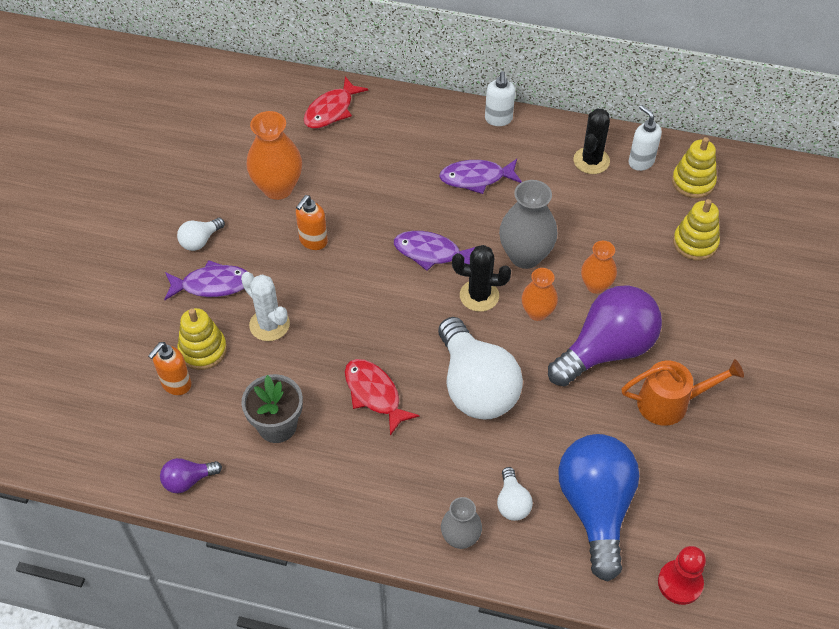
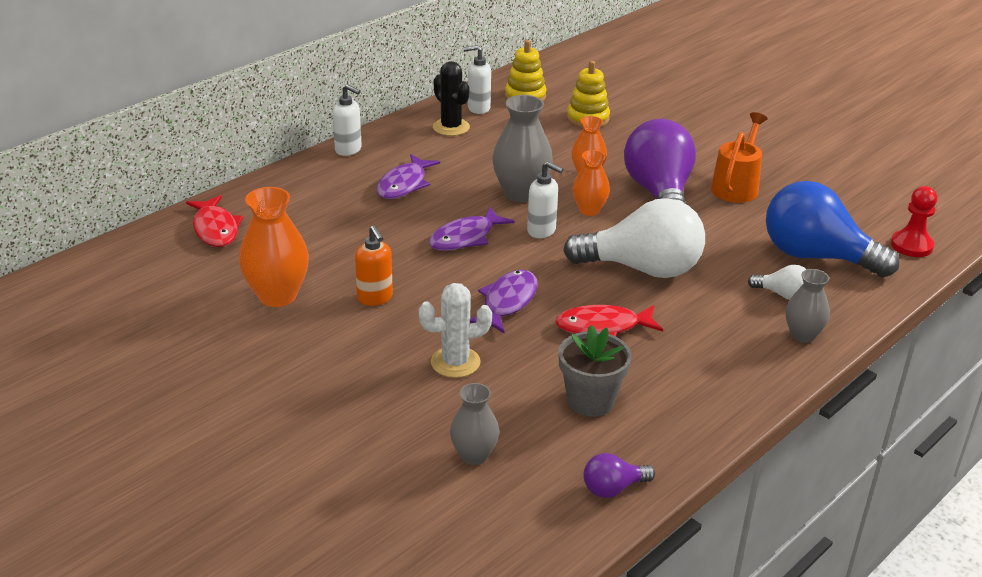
camera: 60 degrees left, 20 degrees down
(176, 384) = (474, 455): orange soap dispenser -> grey vase
(188, 480) = (613, 488): purple light bulb -> purple light bulb turned 60 degrees clockwise
(200, 241) = (288, 372): white light bulb -> none
(203, 350) = (445, 420): yellow stacking toy -> none
(212, 285) = (360, 383): purple fish -> purple fish (507, 302)
(479, 296) = (542, 231): black cactus -> white soap dispenser

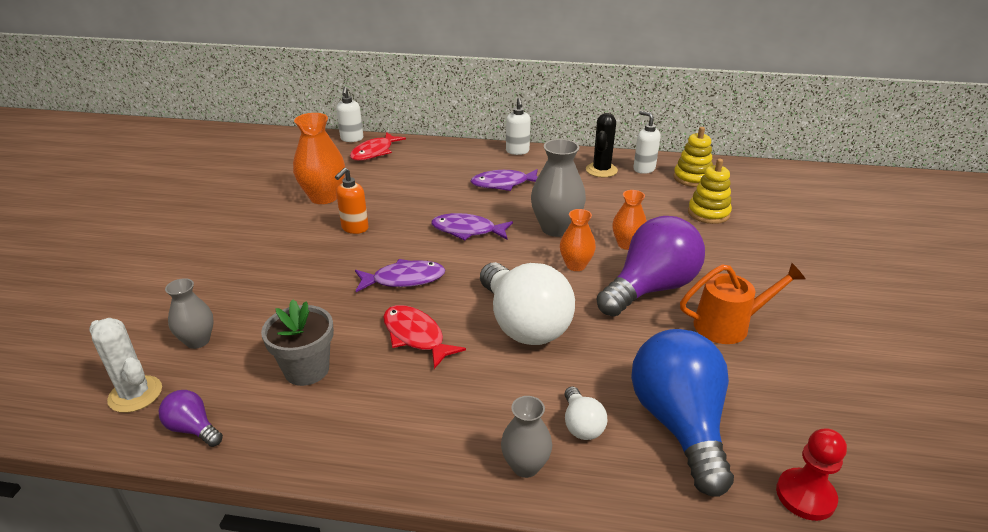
camera: 55 degrees right, 0 degrees up
(455, 362) = (306, 288): white cactus -> white cactus (135, 394)
(542, 231) = (517, 257): white soap dispenser -> white soap dispenser (352, 139)

